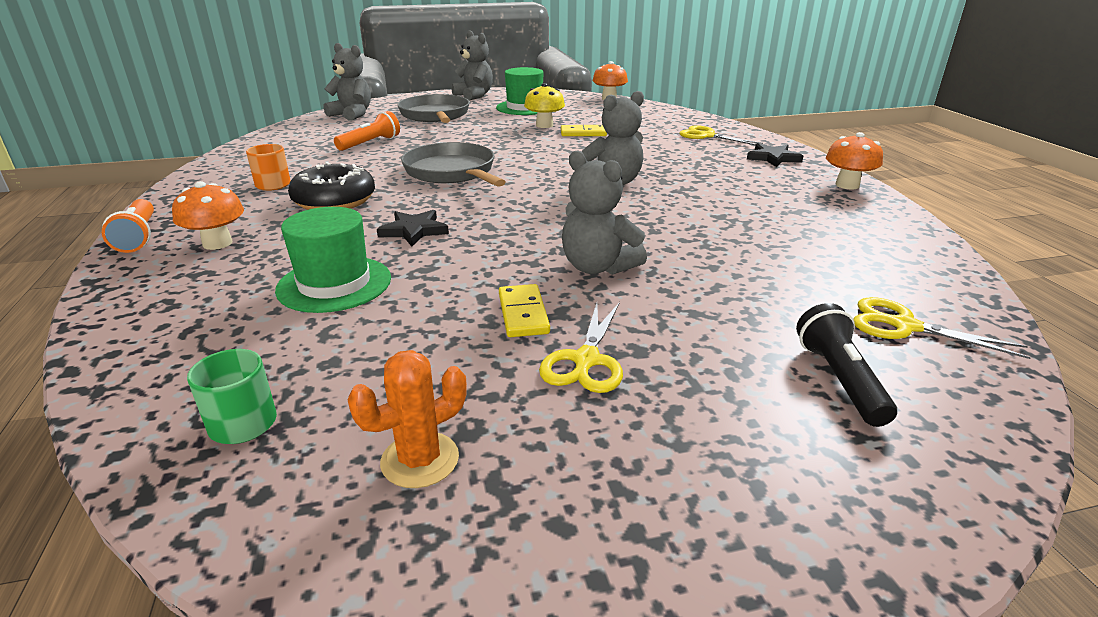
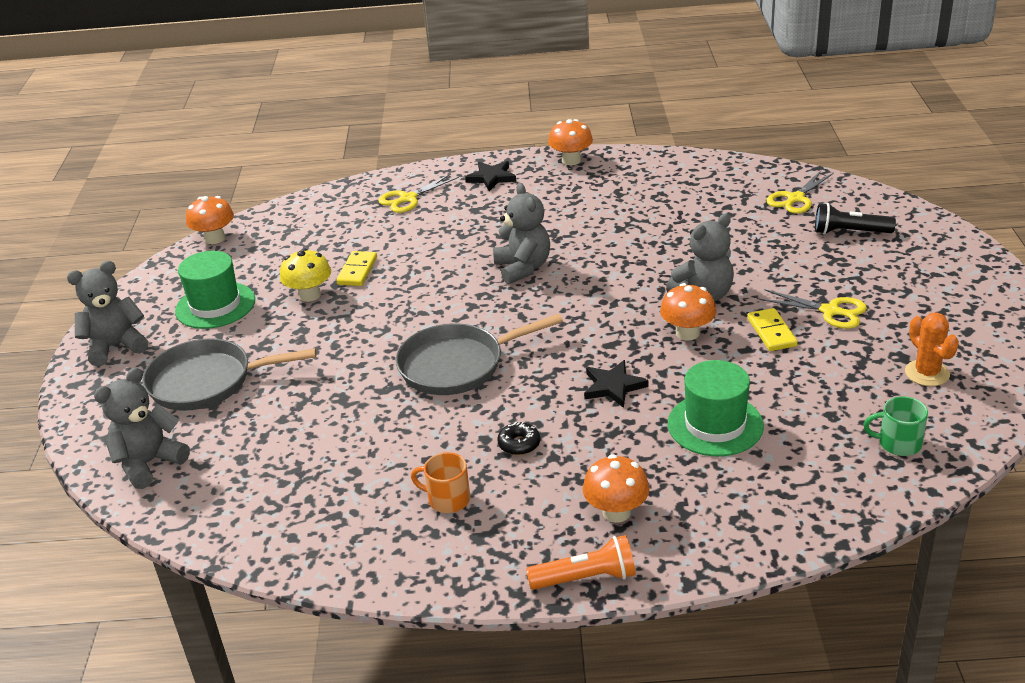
camera: 75 degrees left, 5 degrees up
(334, 201) = (519, 444): black donut -> black donut, size x0.47
(370, 143) = (314, 433): orange flashlight -> none
(513, 261) = (687, 333): none -> orange mushroom
(523, 314) = (771, 332): yellow domino -> yellow domino turned 75 degrees clockwise

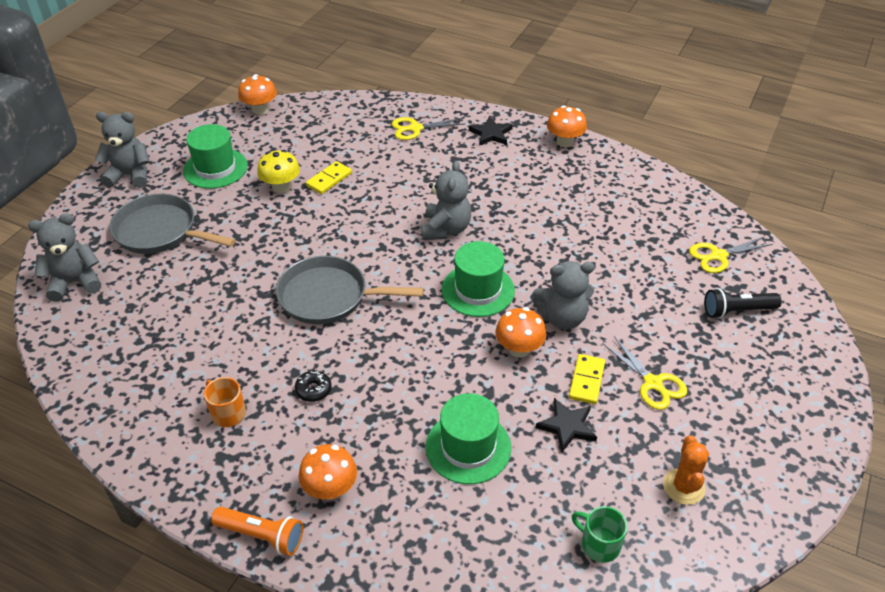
camera: 25 degrees right, 10 degrees up
(603, 303) = (478, 290): none -> green hat
(613, 386) = (422, 371): black star -> black star (567, 426)
(850, 232) = (737, 311): black flashlight -> black flashlight turned 45 degrees counterclockwise

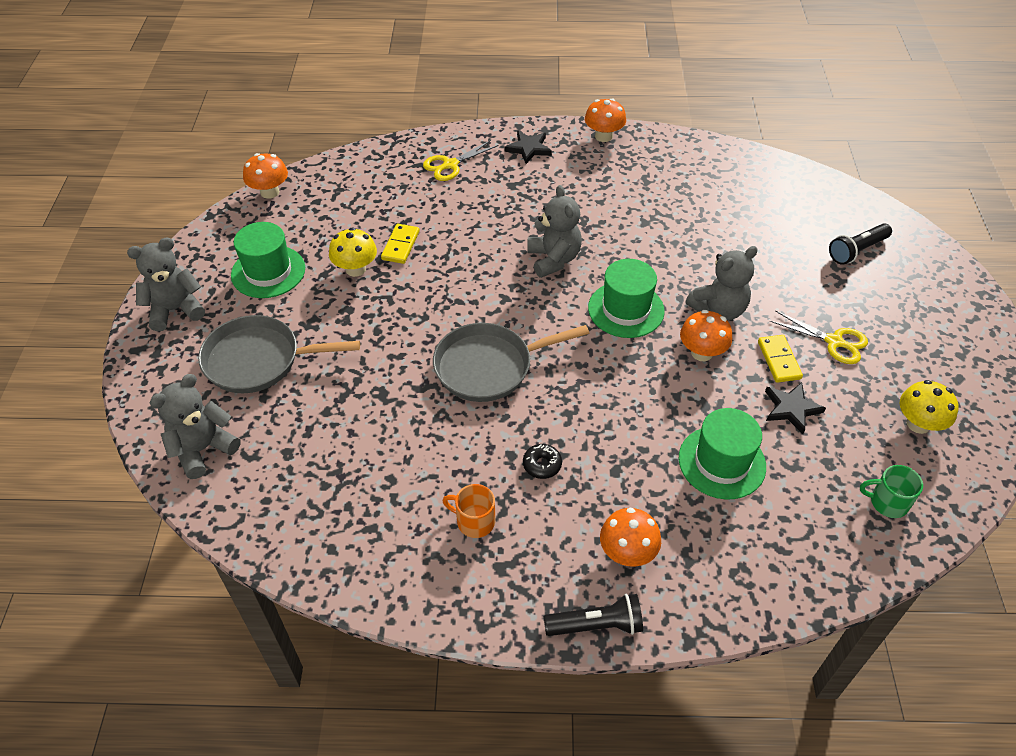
camera: 25 degrees left, 5 degrees up
(261, 535) = (596, 625): orange flashlight -> black flashlight
(683, 487) = (918, 424): orange cactus -> yellow mushroom
(718, 256) = (809, 205): yellow scissors -> none

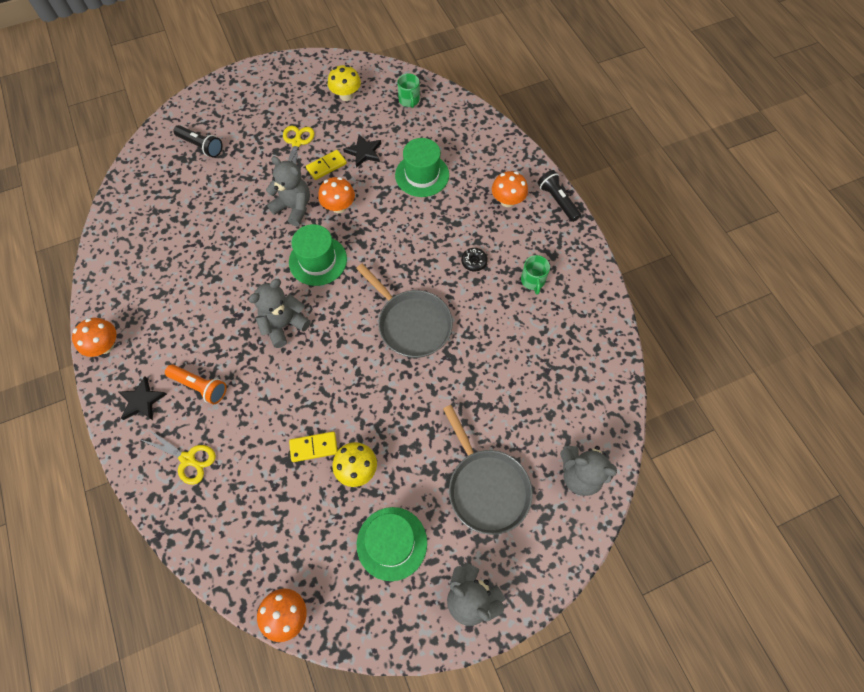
camera: 115 degrees left, 15 degrees up
(474, 521) = (533, 281): orange mug -> green mug
(519, 186) = (200, 386): none -> orange flashlight

